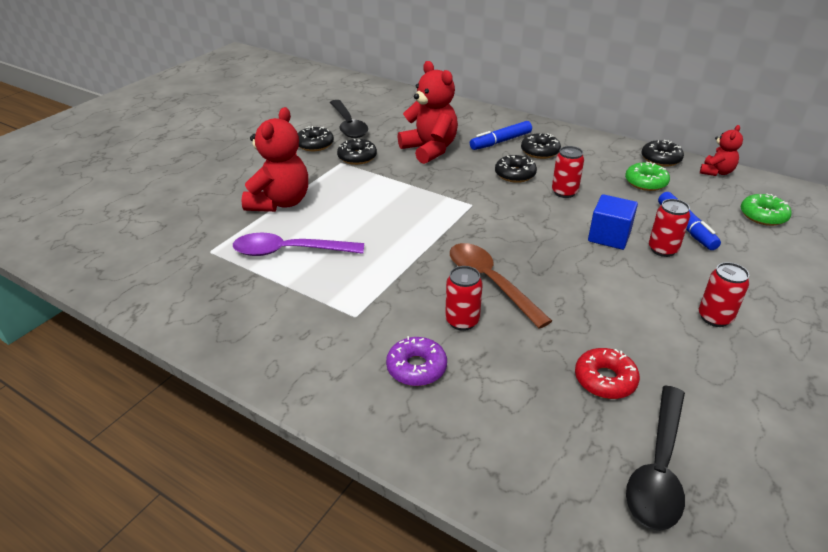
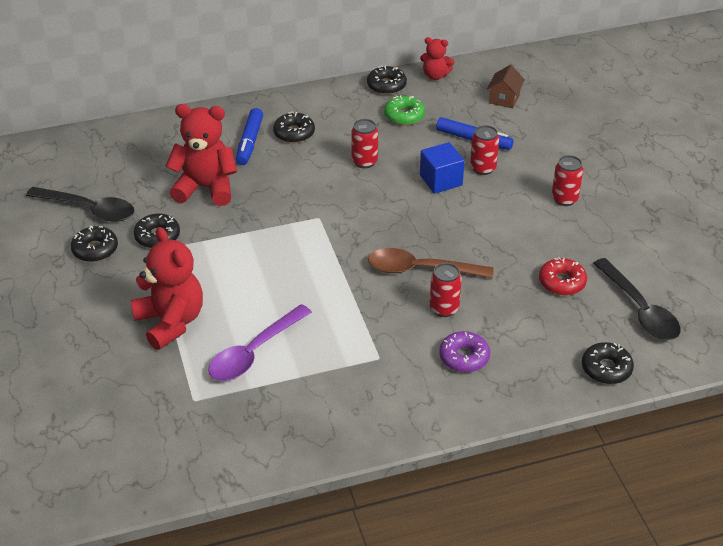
camera: 50 degrees left, 5 degrees up
(515, 174) = (308, 168): black donut -> black donut (606, 368)
(716, 172) = (435, 75): red teddy bear -> red teddy bear turned 120 degrees clockwise
(763, 216) = (504, 99): green donut -> brown house

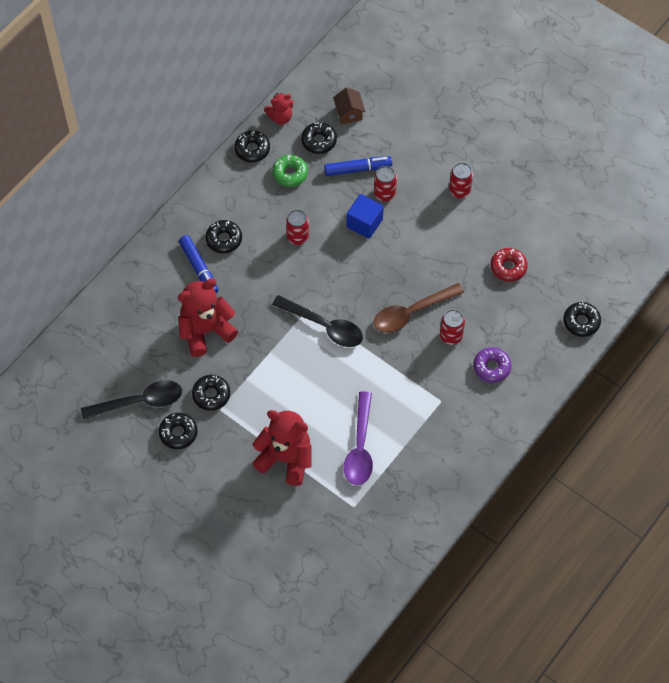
camera: 35 degrees left, 20 degrees up
(455, 105) = (319, 141): none -> black donut
(640, 309) = (570, 260): black spoon -> black spoon (324, 326)

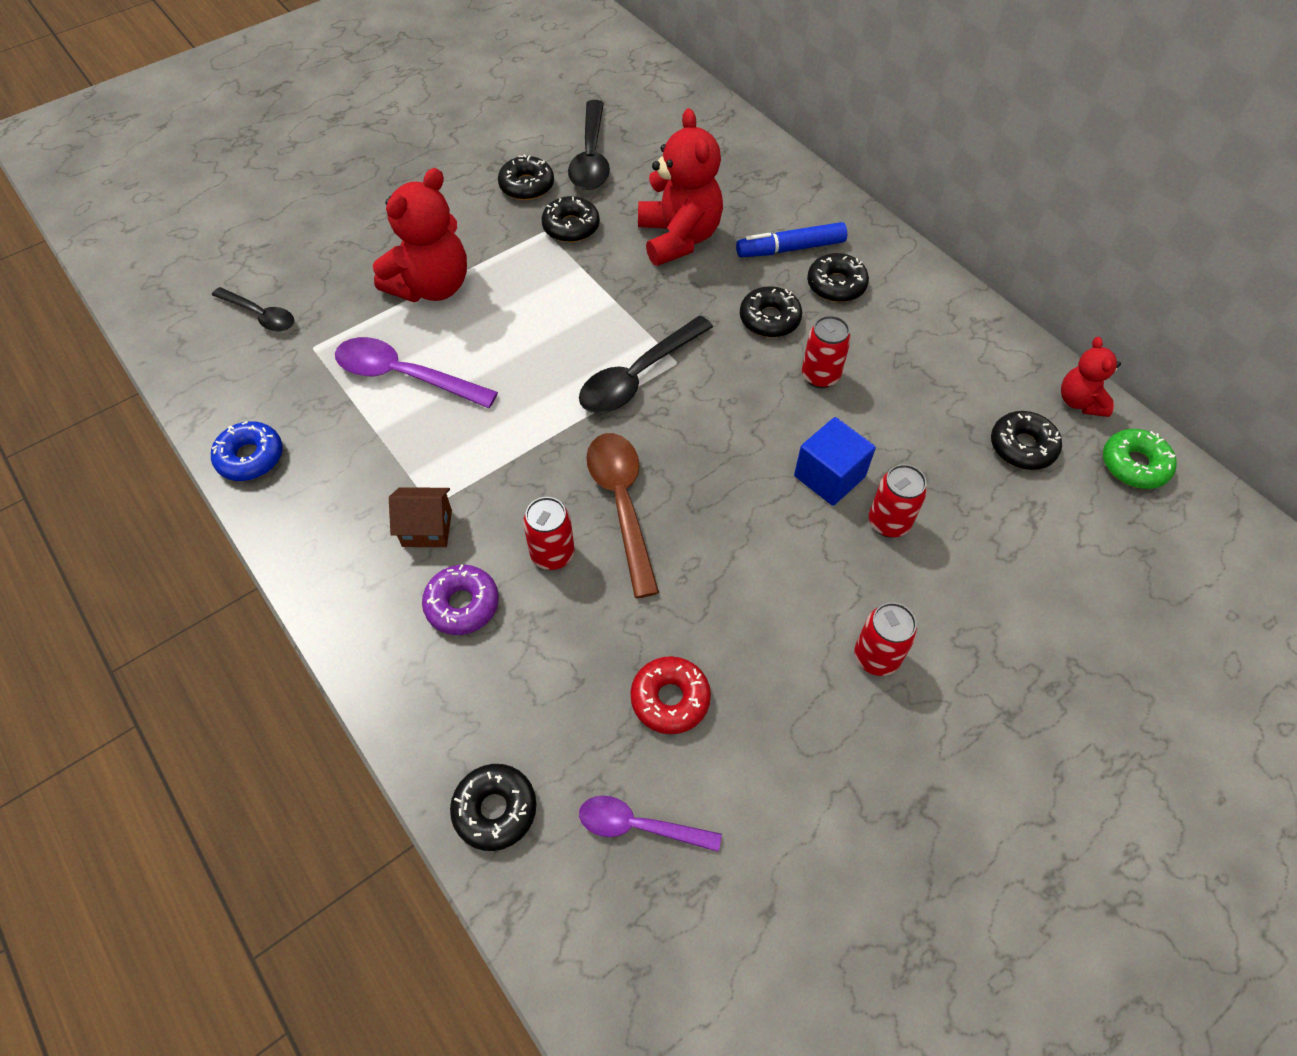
camera: 105 degrees right, 5 degrees down
(252, 149) = (1011, 350): black donut -> black donut (769, 319)
(290, 174) = (954, 391): green donut -> green donut (1134, 465)
(337, 548) = (260, 315): none -> black spoon
(349, 113) = (1085, 507): brown house -> brown house (427, 528)
(358, 169) = (952, 493): blue marker -> none
(440, 504) = (250, 457): none -> blue donut
(567, 266) = (639, 826): none -> purple spoon

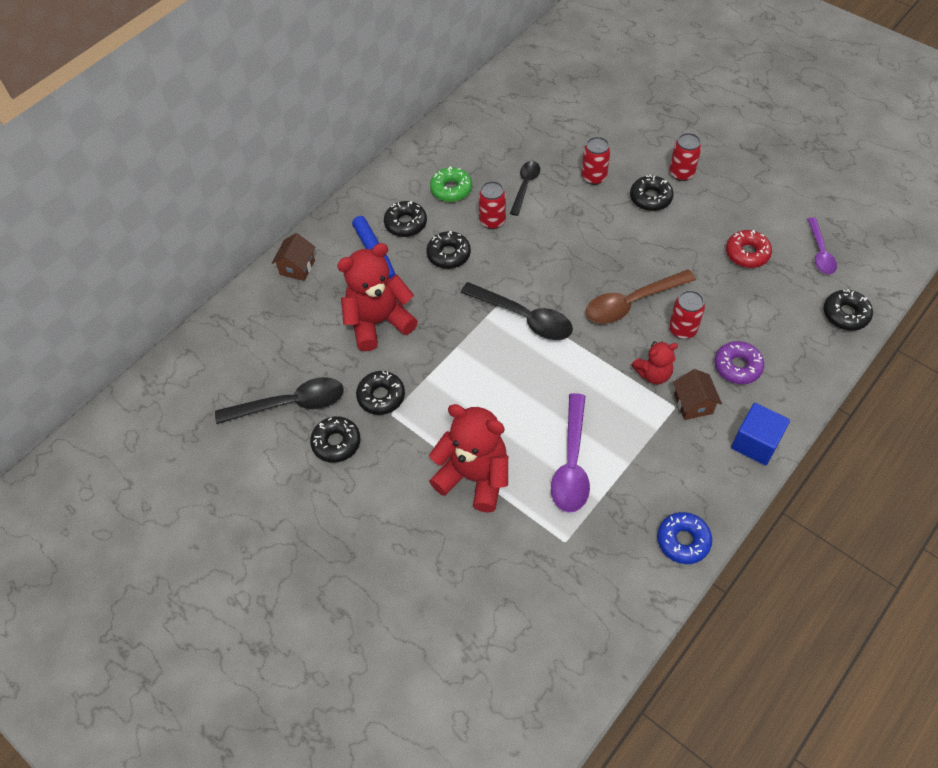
camera: 100 degrees left, 0 degrees up
(260, 315) = (543, 599): black spoon -> black spoon (525, 186)
(785, 180) = (297, 267): none -> brown house
(829, 476) = (571, 207): blue cube -> blue cube (755, 443)
(1022, 447) = (517, 126): black donut -> black donut (650, 198)
(1080, 401) = (474, 104): red teddy bear -> red teddy bear (653, 374)
(1134, 465) = (514, 82): green donut -> green donut (451, 189)

